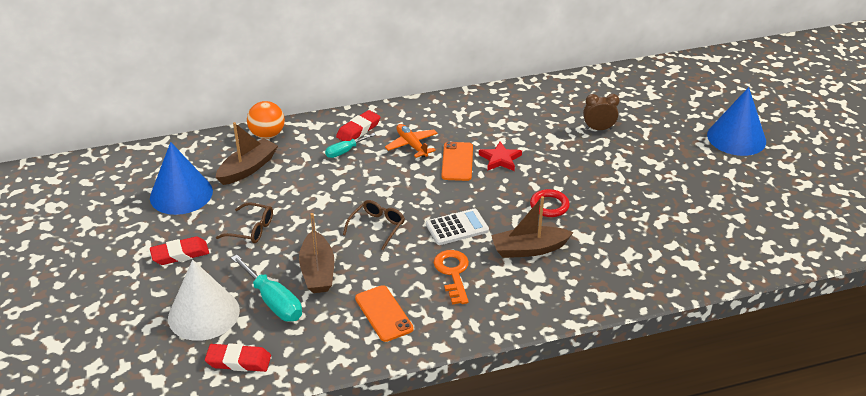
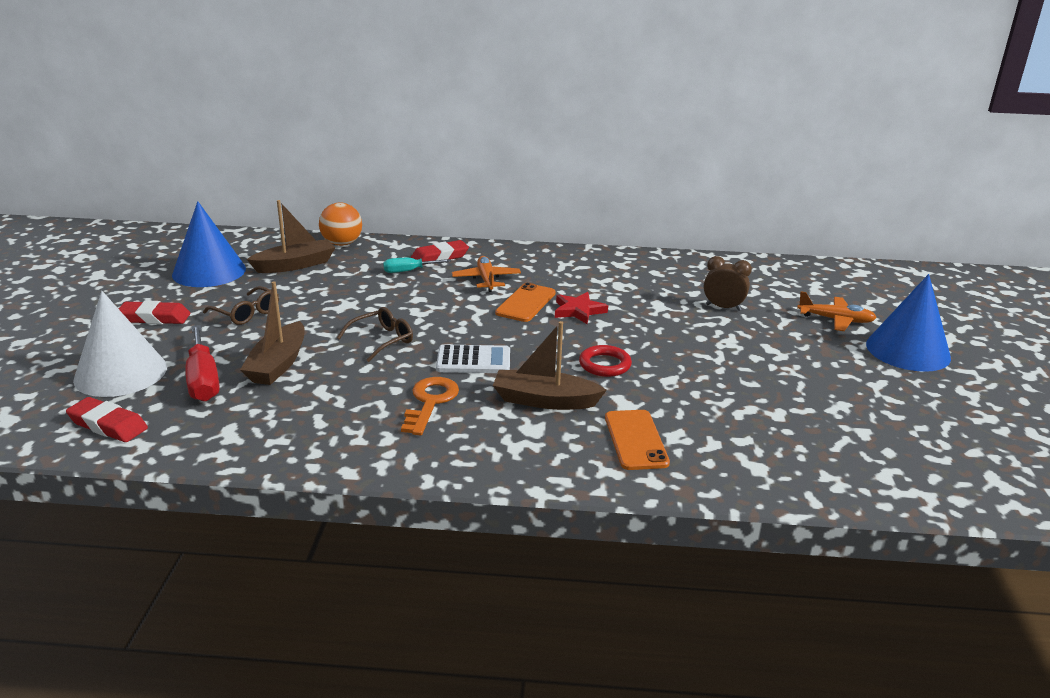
camera: 20 degrees right, 10 degrees down
(273, 302) = (203, 380): turquoise screwdriver -> red screwdriver
(383, 313) = (312, 421): orange phone -> orange phone (635, 440)
(679, 121) = (836, 320): none -> orange plane

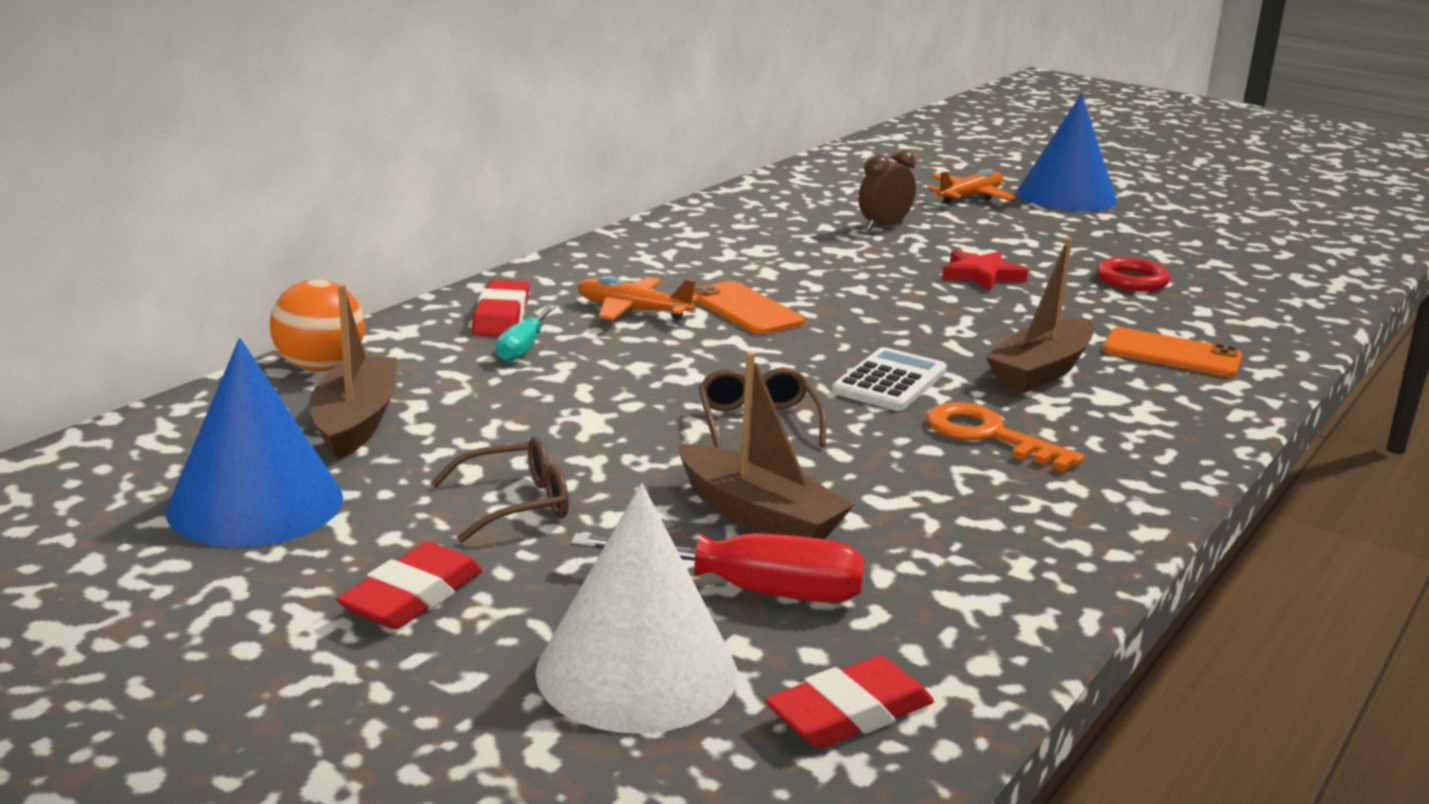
camera: 60 degrees left, 5 degrees down
(578, 311) = (806, 290): red star -> red star (981, 275)
(604, 365) = (974, 318): red ring -> red ring (1131, 280)

